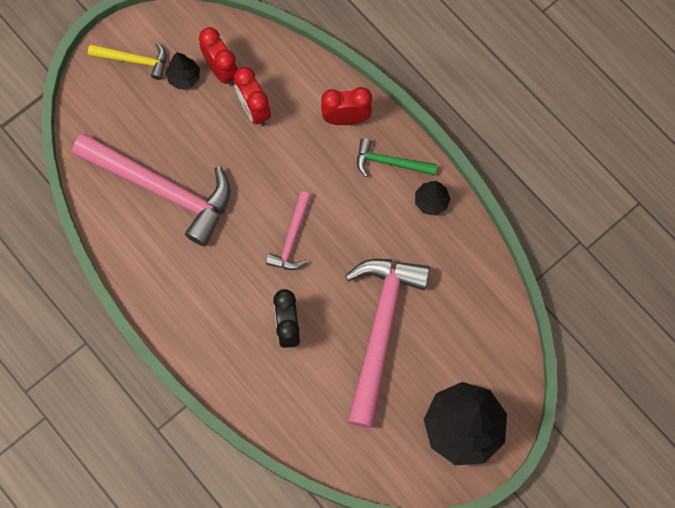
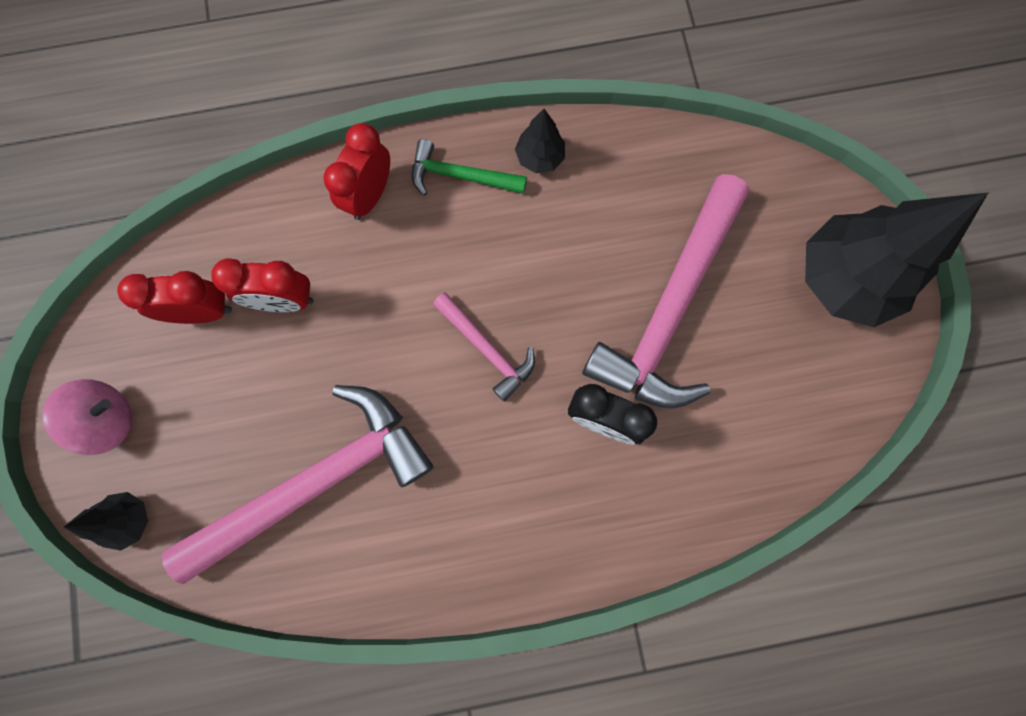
camera: 60 degrees left, 5 degrees up
(134, 60) = (108, 419): yellow hammer -> pink spinning top
(184, 77) = (179, 366): black tree -> black tree (130, 519)
(380, 331) = (670, 308): pink hammer -> pink hammer turned 105 degrees counterclockwise
(390, 163) = (461, 176): green hammer -> green hammer turned 60 degrees clockwise

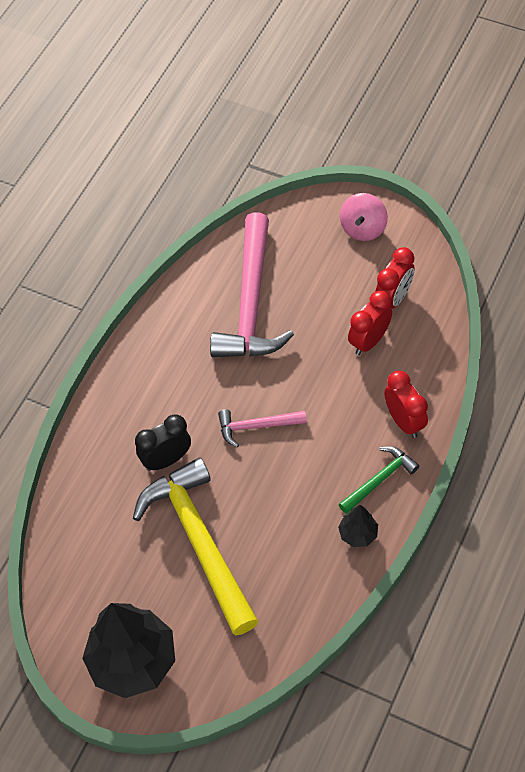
camera: 130 degrees right, 20 degrees down
(130, 519) = (300, 214): black tree -> none
(670, 308) = (199, 542): pink hammer -> yellow hammer

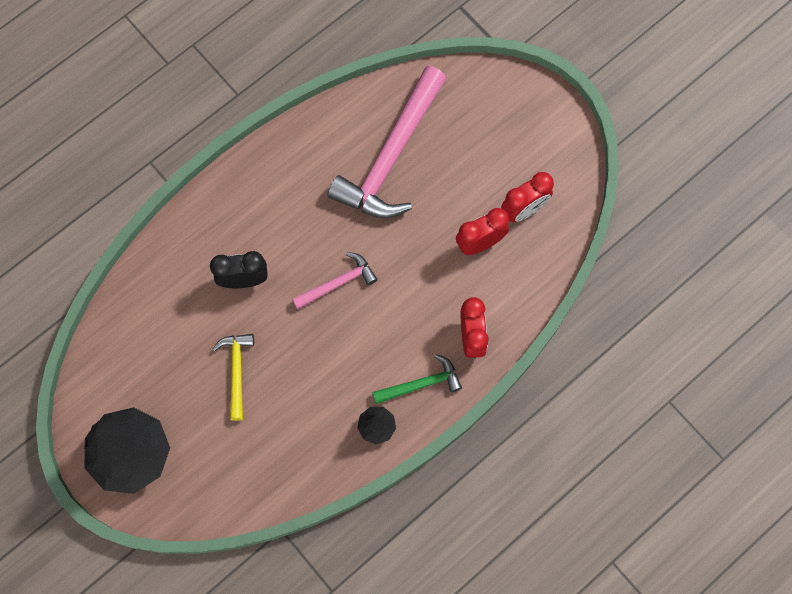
camera: 20 degrees right, 15 degrees up
(199, 542) = (236, 371): yellow hammer -> yellow hammer, size x0.49
(256, 426) = (338, 283): pink hammer -> pink hammer turned 135 degrees clockwise
(363, 228) = (533, 123): pink spinning top -> none

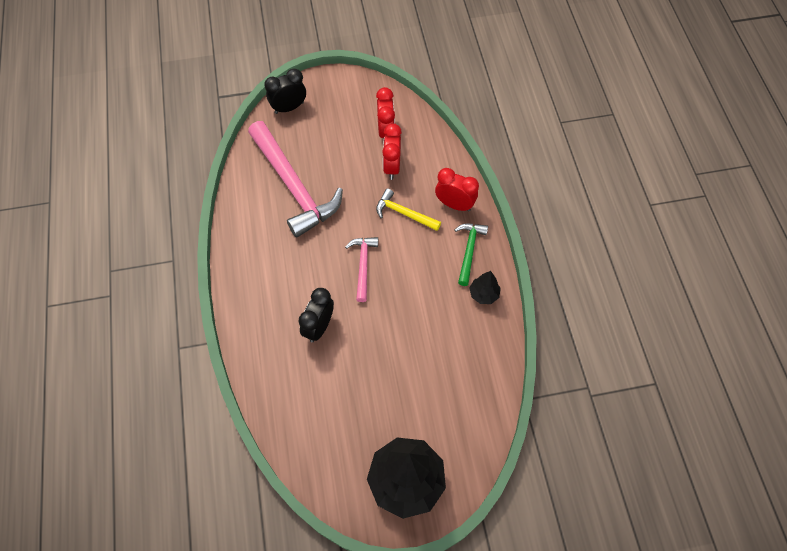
camera: 60 degrees left, 10 degrees down
(236, 371) = (386, 367): yellow hammer -> yellow hammer (404, 213)
(489, 89) = (289, 108): none -> black clock

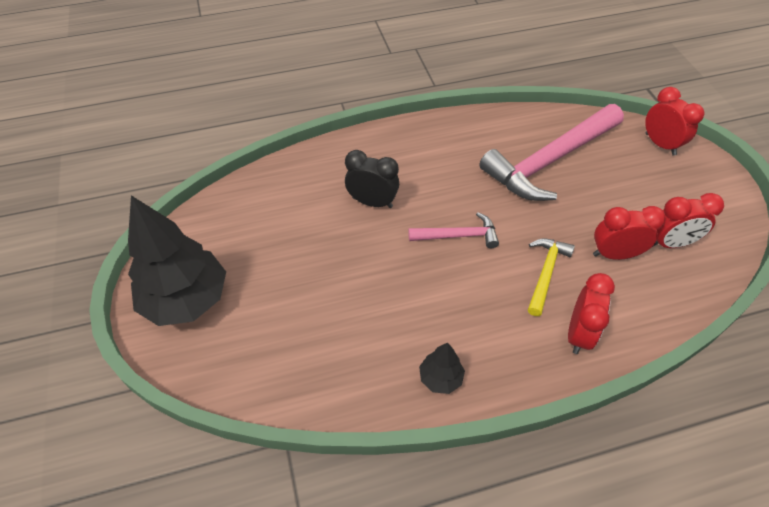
camera: 85 degrees right, 10 degrees down
(289, 108) = (660, 144): black clock -> red clock
(469, 251) = (506, 356): green hammer -> none

